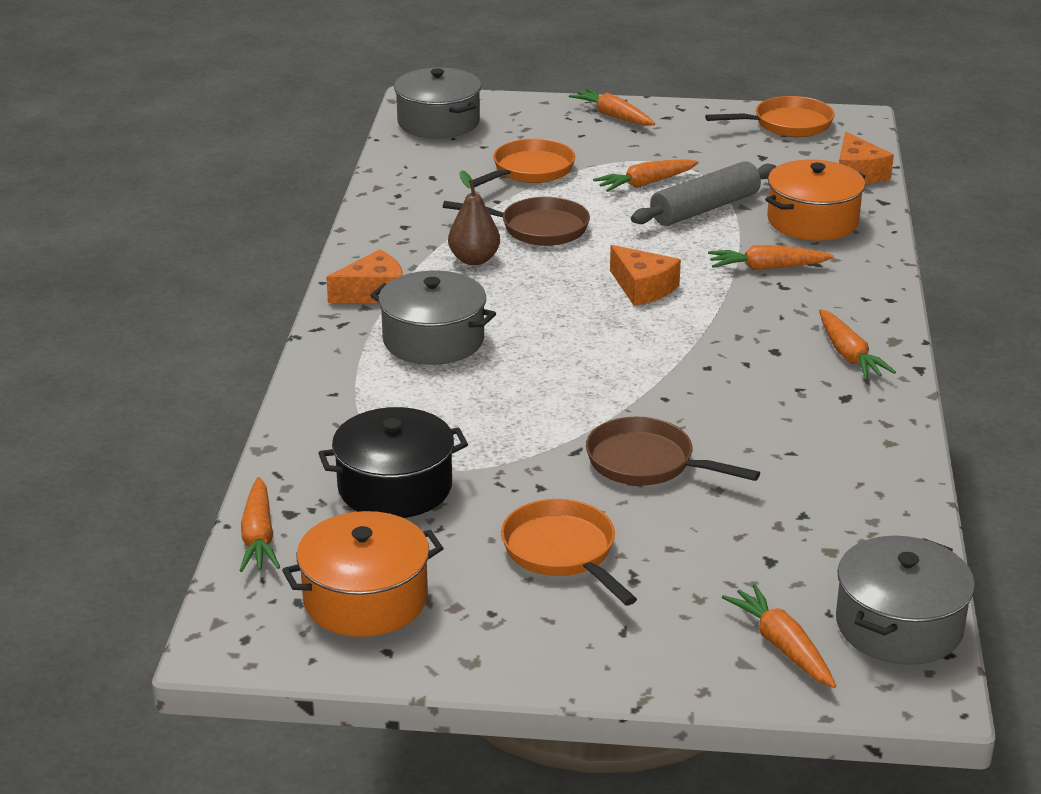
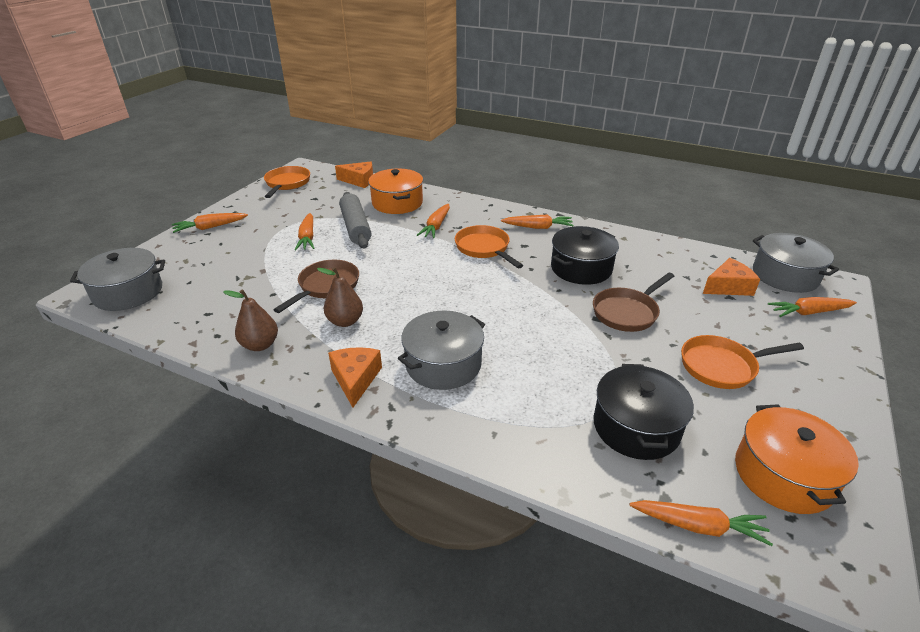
camera: 70 degrees left, 5 degrees up
(397, 223) = (260, 345): none -> brown pear
(529, 171) = (245, 272): orange pan -> orange pan (484, 248)
(643, 288) = (430, 267): orange cheese -> orange cheese (728, 287)
(745, 410) = (581, 268): none -> black pot

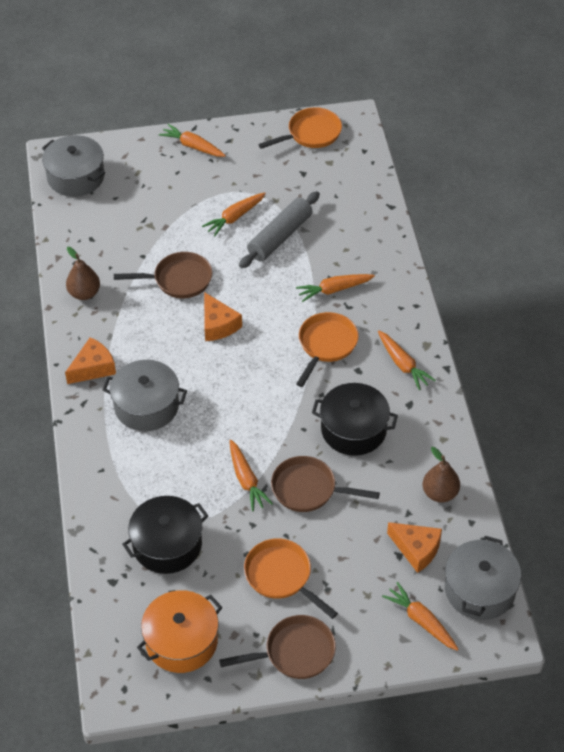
camera: 55 degrees right, 15 degrees up
(345, 321) = (147, 320): brown pear -> brown pear (440, 493)
(359, 180) = (368, 179): orange cheese -> orange cheese (218, 325)
(397, 203) = (351, 235): orange pot -> none
(698, 526) = (101, 605): orange carrot -> orange carrot (246, 480)
(825, 396) = (294, 652): none -> brown pan

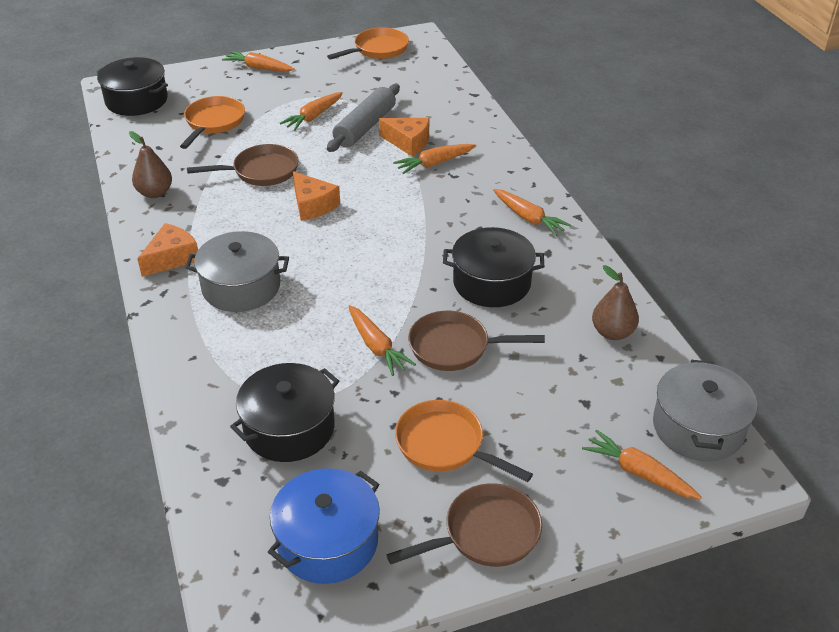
camera: 10 degrees left, 10 degrees down
(76, 177) = (136, 100): grey pot -> black pot
(181, 641) = (327, 541): orange pot -> blue pot
(326, 345) = (438, 210): orange pan -> orange pan (213, 123)
(416, 549) = (605, 393): orange cheese -> orange cheese (408, 142)

